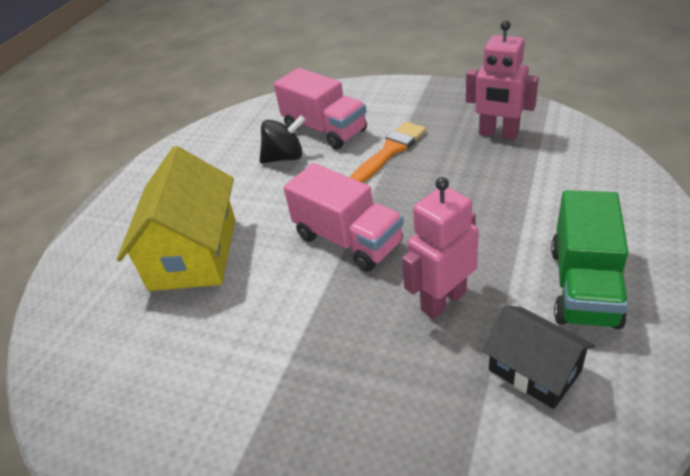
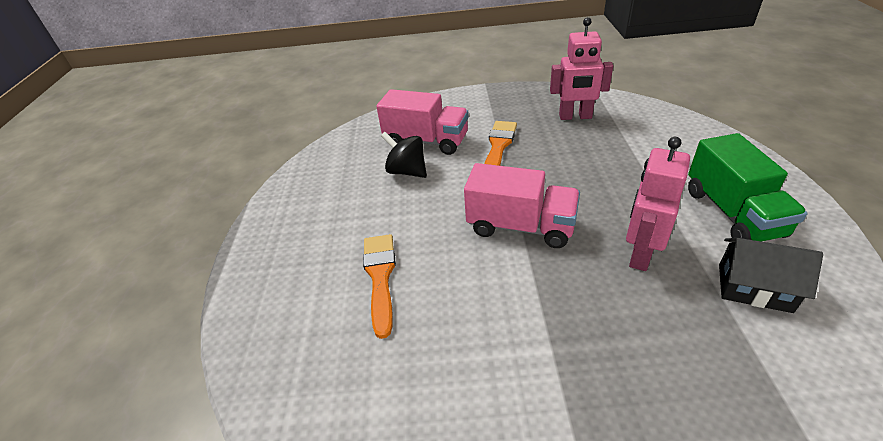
camera: 25 degrees left, 0 degrees up
(193, 253) = (380, 277): yellow house -> orange brush
(285, 157) = (407, 171): black spinning top -> black spinning top turned 105 degrees counterclockwise

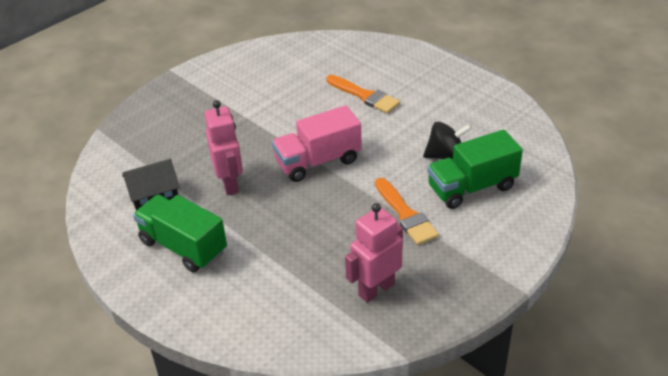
camera: 135 degrees right, 0 degrees up
(426, 141) = (471, 187): pink truck -> green truck

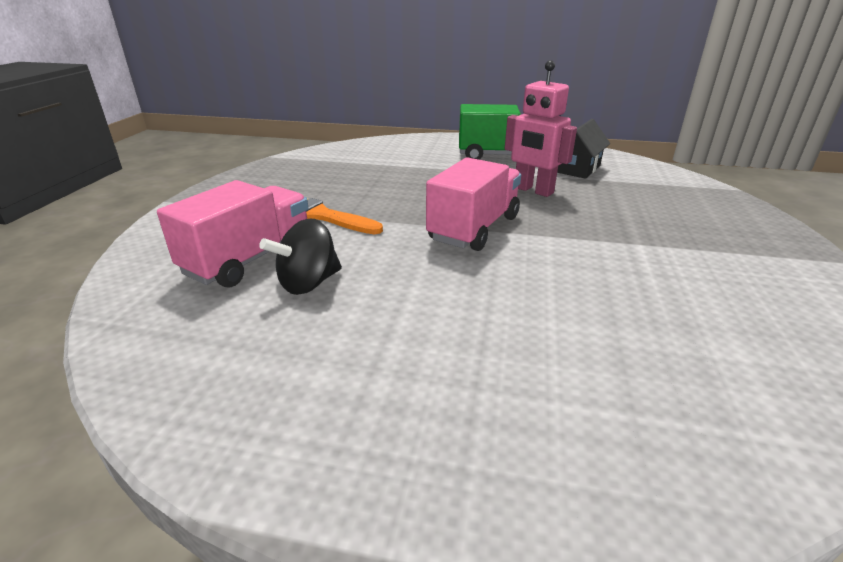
camera: 145 degrees right, 10 degrees down
(365, 96) = (527, 330): orange brush -> none
(376, 289) = (314, 173): pink robot -> none
(471, 187) = (250, 259): green truck -> pink truck

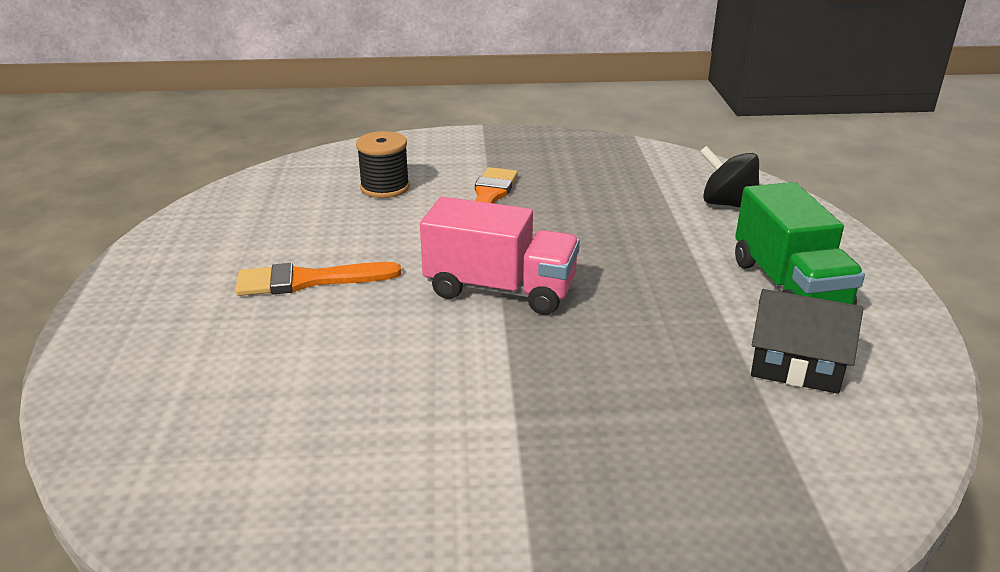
camera: 75 degrees right, 0 degrees up
(250, 259) = (385, 187): pink truck -> black spool
(308, 283) = (351, 221): black spinning top -> black spinning top (727, 204)
(421, 316) = (308, 280): none -> orange brush
(533, 190) = (656, 326): pink robot -> none

